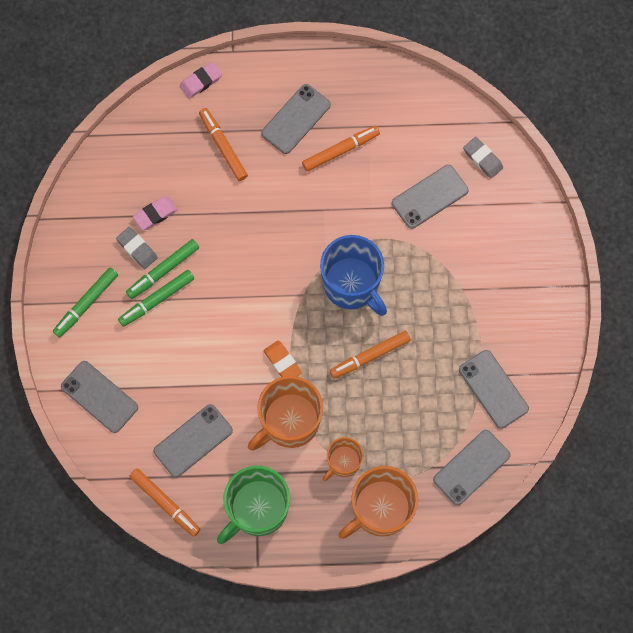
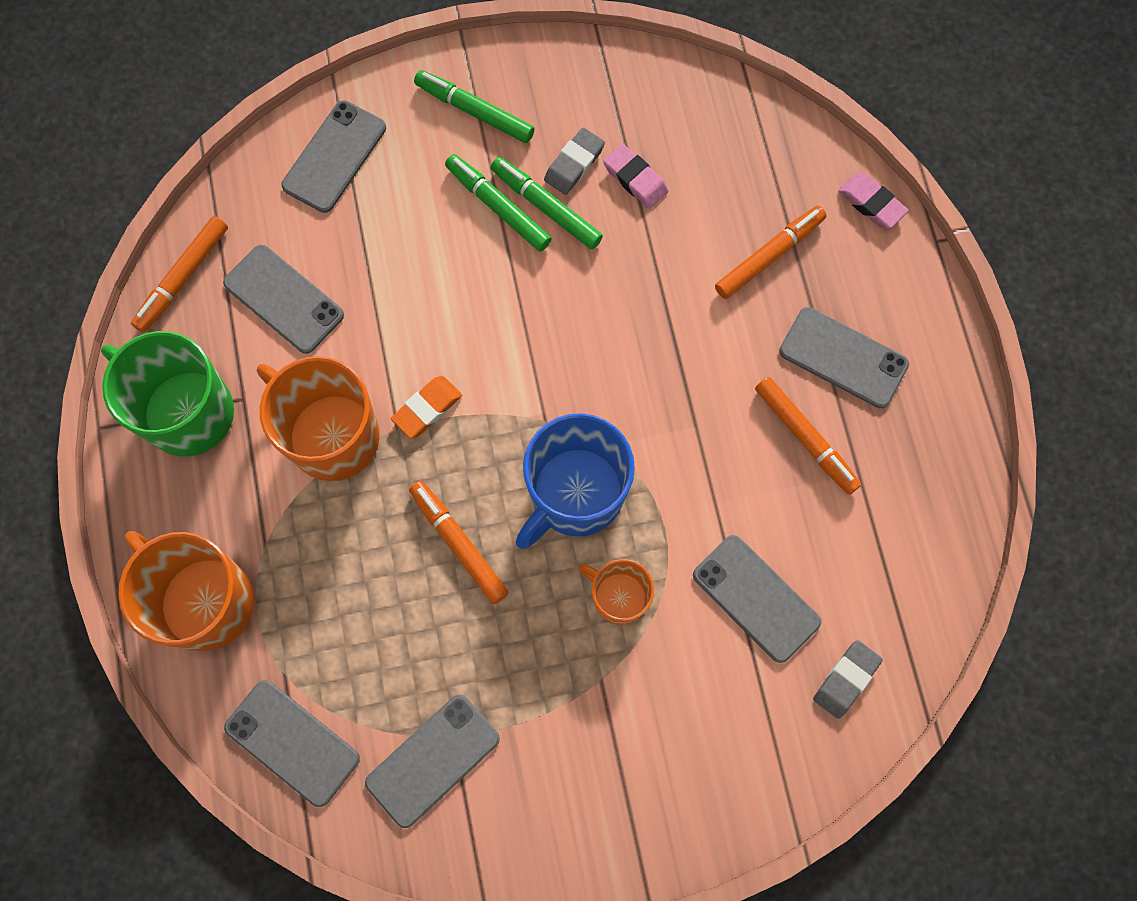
camera: 80 degrees right, 0 degrees up
(343, 462) = (276, 530): orange mug -> orange mug (618, 597)

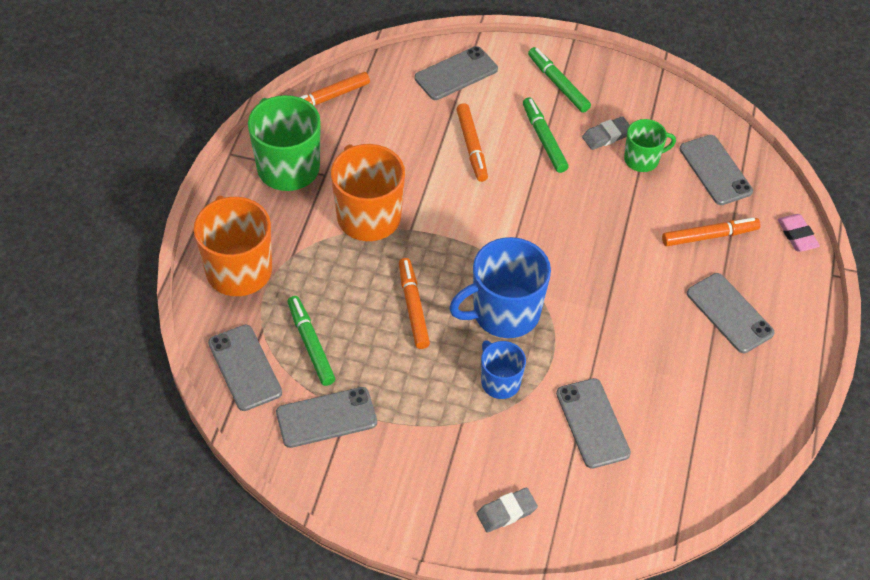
camera: 25 degrees right, 20 degrees down
(284, 299) = (381, 133): grey phone -> grey phone (715, 170)
(427, 408) = (436, 226): orange eraser -> none
(546, 207) = (575, 151): green marker -> green marker (311, 344)
(618, 597) = (500, 382): orange mug -> blue mug
(635, 179) = (642, 159): pink eraser -> green mug
(805, 438) = (678, 347): orange marker -> orange marker (471, 147)
(846, 679) = (629, 498): grey eraser -> grey eraser (506, 512)

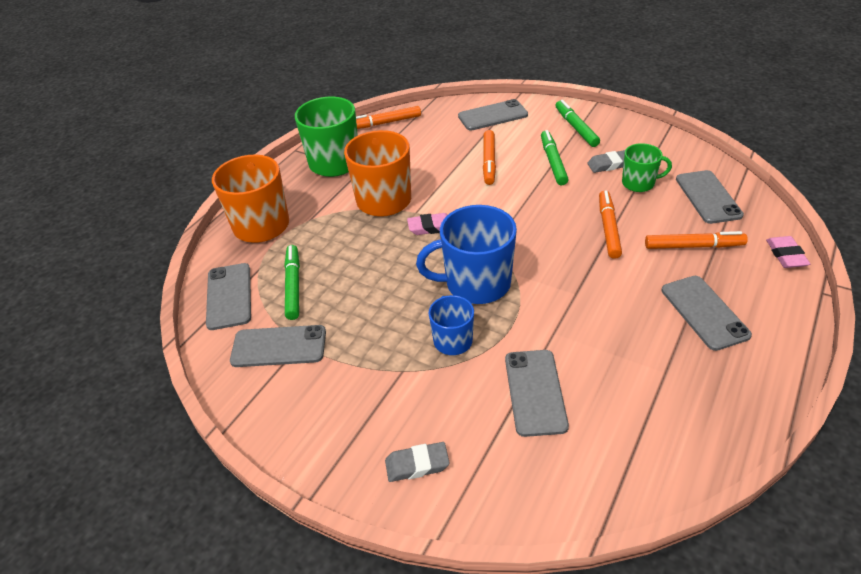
camera: 20 degrees right, 10 degrees down
(413, 307) = (395, 269): orange marker -> orange marker (608, 228)
(434, 247) = (431, 227): none -> pink eraser

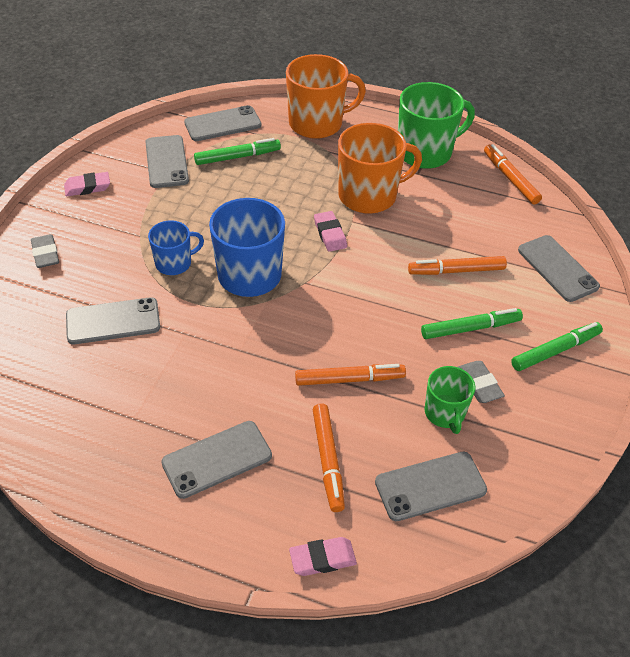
camera: 75 degrees right, 5 degrees up
(300, 425) = (87, 187): none -> pink eraser

